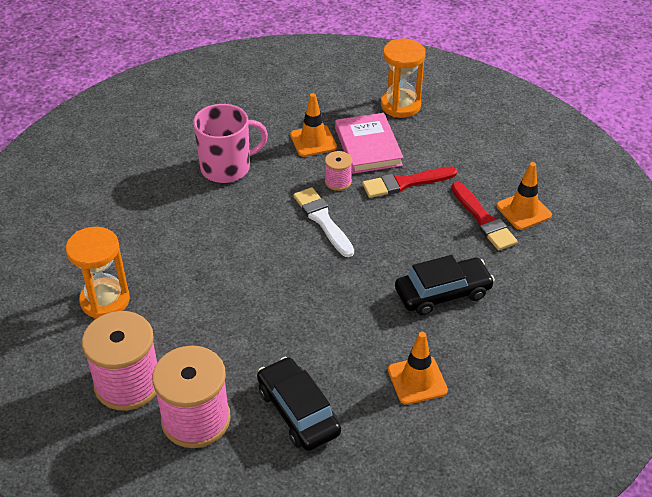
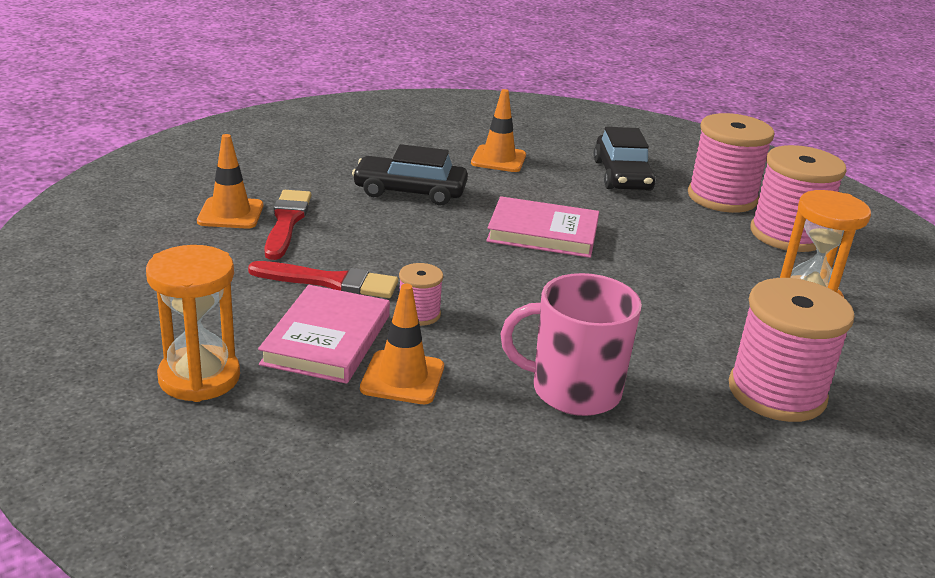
camera: 155 degrees left, 15 degrees down
(118, 210) = (776, 392): none -> pink spool
(316, 290) = (543, 233): none -> pink book
(323, 220) = (480, 283): white brush -> none

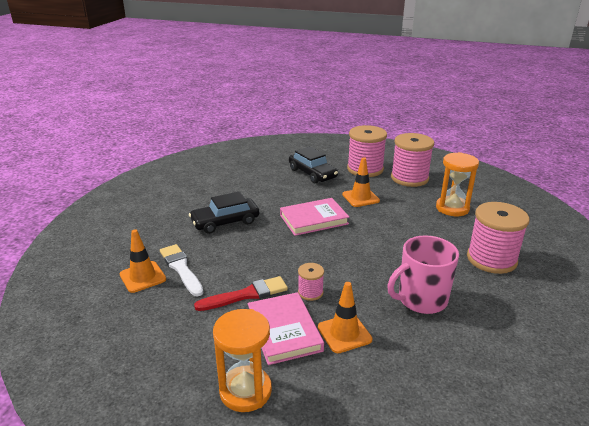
camera: 30 degrees left, 0 degrees up
(287, 222) = (181, 268): red brush -> white brush
(498, 159) = (247, 186): orange traffic cone -> orange traffic cone (360, 198)

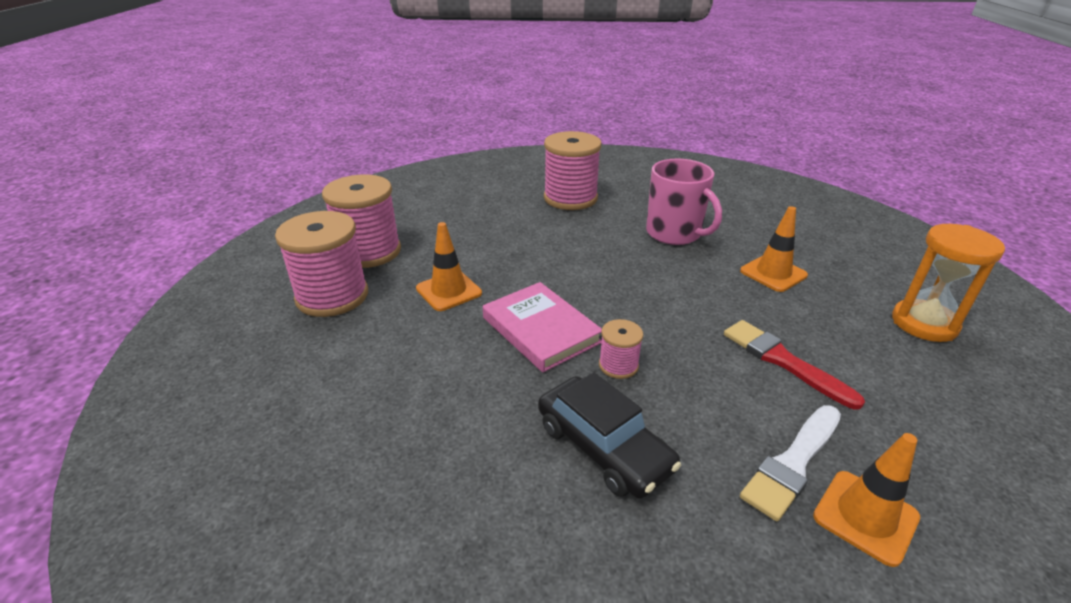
camera: 105 degrees left, 5 degrees up
(284, 330) = (813, 314): pink book -> none
(310, 292) = (727, 305): pink spool -> pink spool (618, 365)
(312, 173) = (353, 359): black car -> none
(452, 208) = (461, 218): orange hourglass -> none

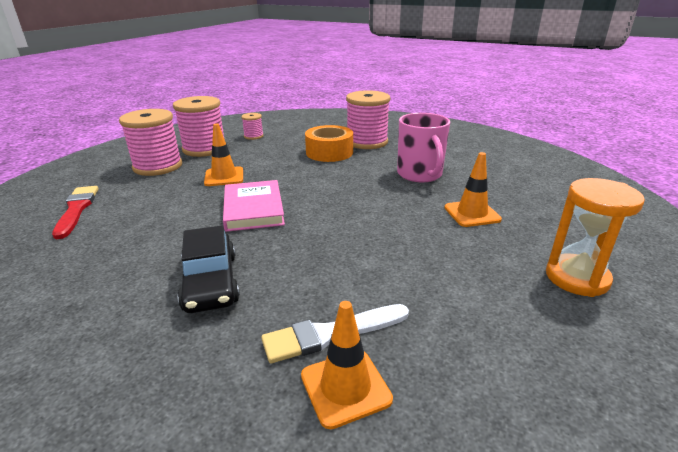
camera: 25 degrees right, 5 degrees down
(542, 223) = (329, 152): none -> orange tape
(618, 365) = (279, 240): pink spool -> pink spool (253, 136)
(783, 361) = (407, 269): red brush -> red brush (77, 209)

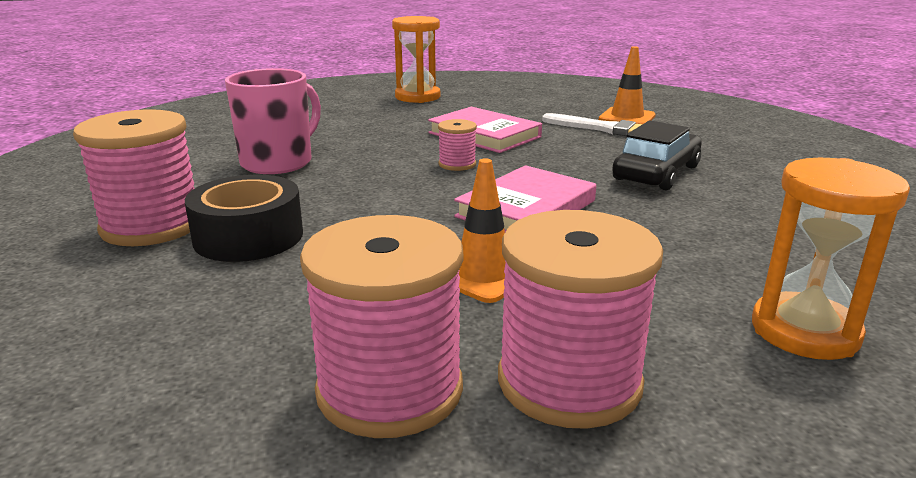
camera: 130 degrees left, 5 degrees down
(77, 209) = (804, 331): red brush -> orange hourglass
(253, 136) = (212, 369): pink spool -> pink spool (457, 164)
(329, 152) = (248, 237): orange tape -> black tape
(394, 255) = (484, 135): none -> pink book
(472, 213) = (359, 128): orange traffic cone -> none

